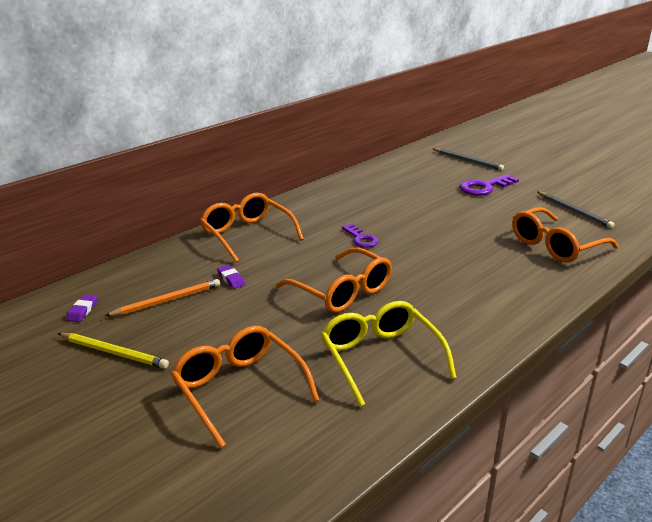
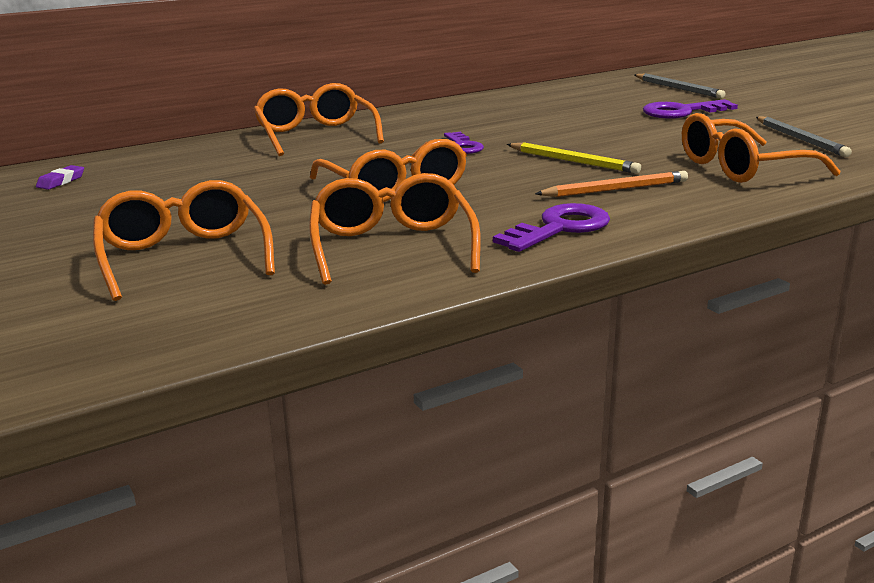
camera: 15 degrees right, 5 degrees down
(114, 352) = (64, 216): yellow pencil -> yellow pencil (573, 161)
(167, 300) = (166, 180): orange pencil -> orange pencil (615, 189)
(231, 279) = (260, 169): purple eraser -> none
(380, 357) = (392, 246): yellow glasses -> orange glasses
(479, 323) = (560, 228): none -> purple key

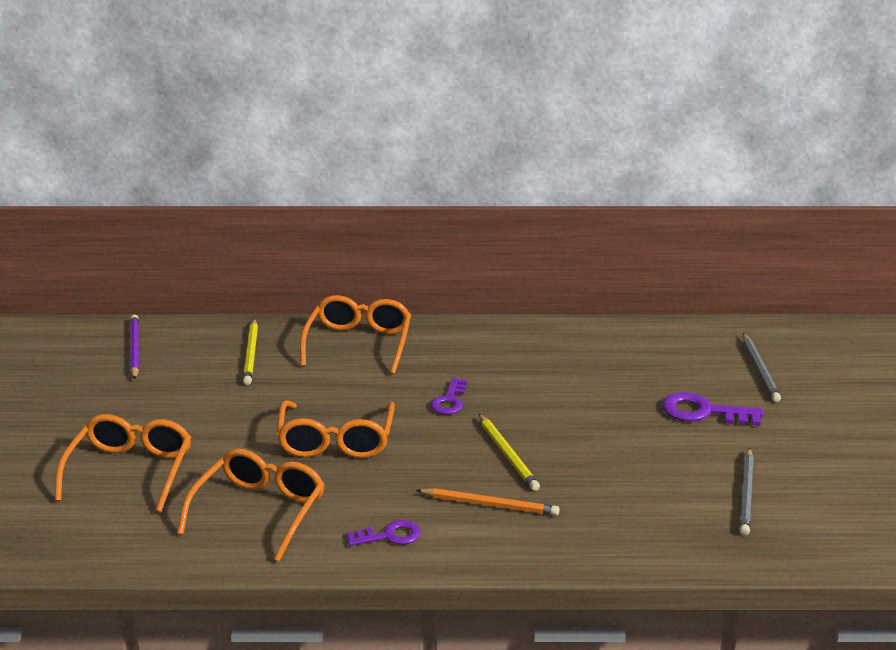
camera: 30 degrees right, 5 degrees up
(61, 181) = (134, 349): purple eraser -> purple pencil
(209, 160) = (251, 354): none -> yellow pencil
(560, 228) = (389, 536): purple key -> purple key, size x0.65
(741, 168) = (629, 515): orange glasses -> none

